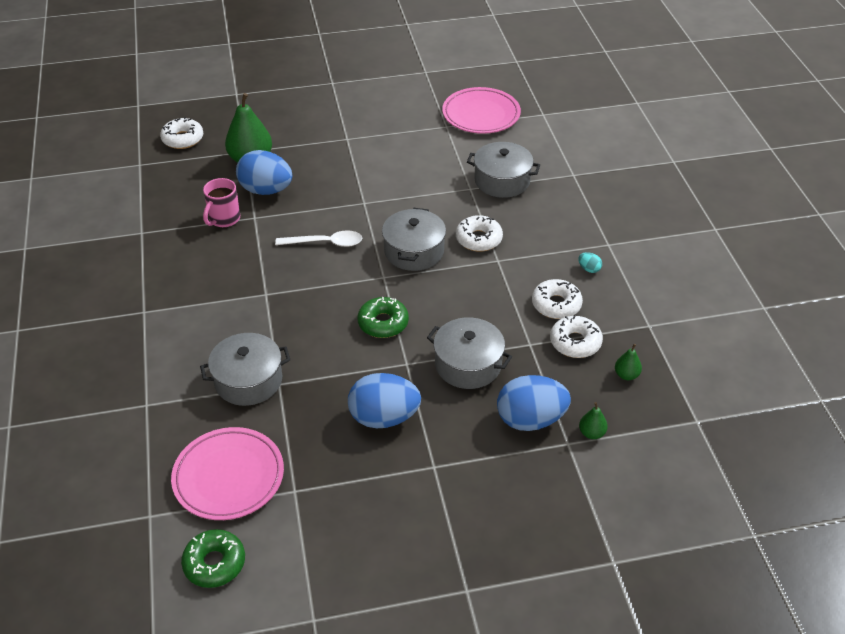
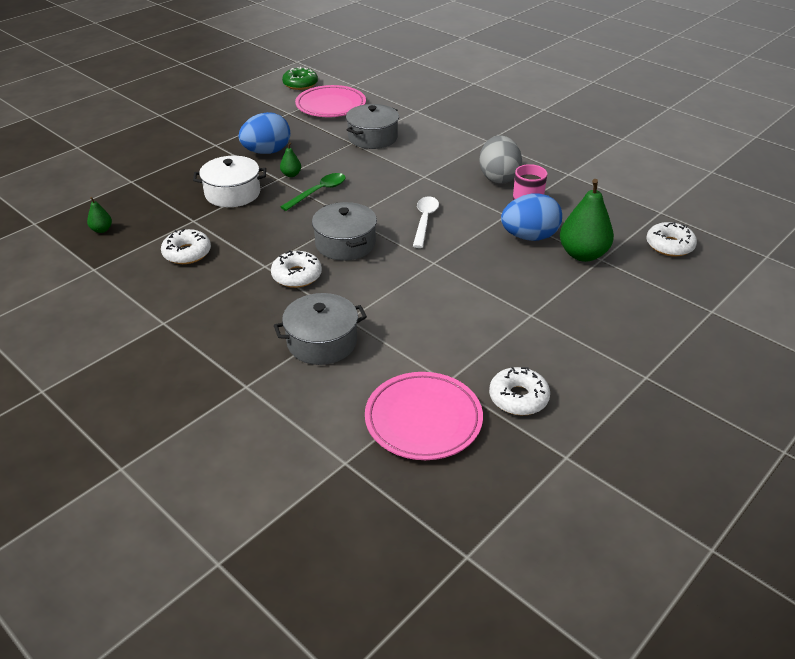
camera: 145 degrees right, 5 degrees down
(203, 258) = (498, 177): none -> grey egg
(325, 243) = (425, 221): white spoon -> white spoon turned 135 degrees clockwise
(383, 323) = (318, 192): green donut -> green spoon
(468, 364) = (233, 193): grey pot -> white pot
(530, 420) = (165, 183): blue egg -> none
(575, 342) = (155, 234): white donut -> white donut (518, 398)
(589, 269) = (172, 292): turquoise egg -> none
(591, 433) = (116, 191): green pear -> green pear (291, 174)

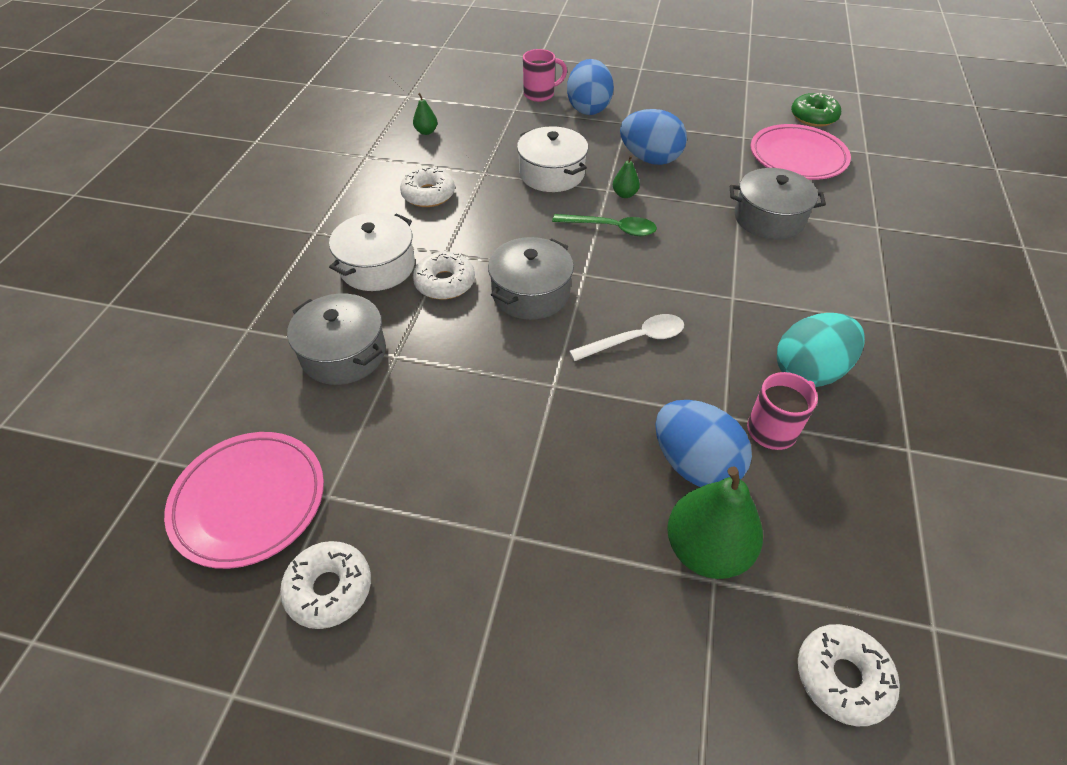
camera: 60 degrees right, 10 degrees up
(129, 164) = (540, 94): none -> pink mug
(177, 152) = (588, 108): none -> blue egg
(244, 301) = (377, 266): none -> white pot
(498, 177) = (809, 371): grey egg -> turquoise egg

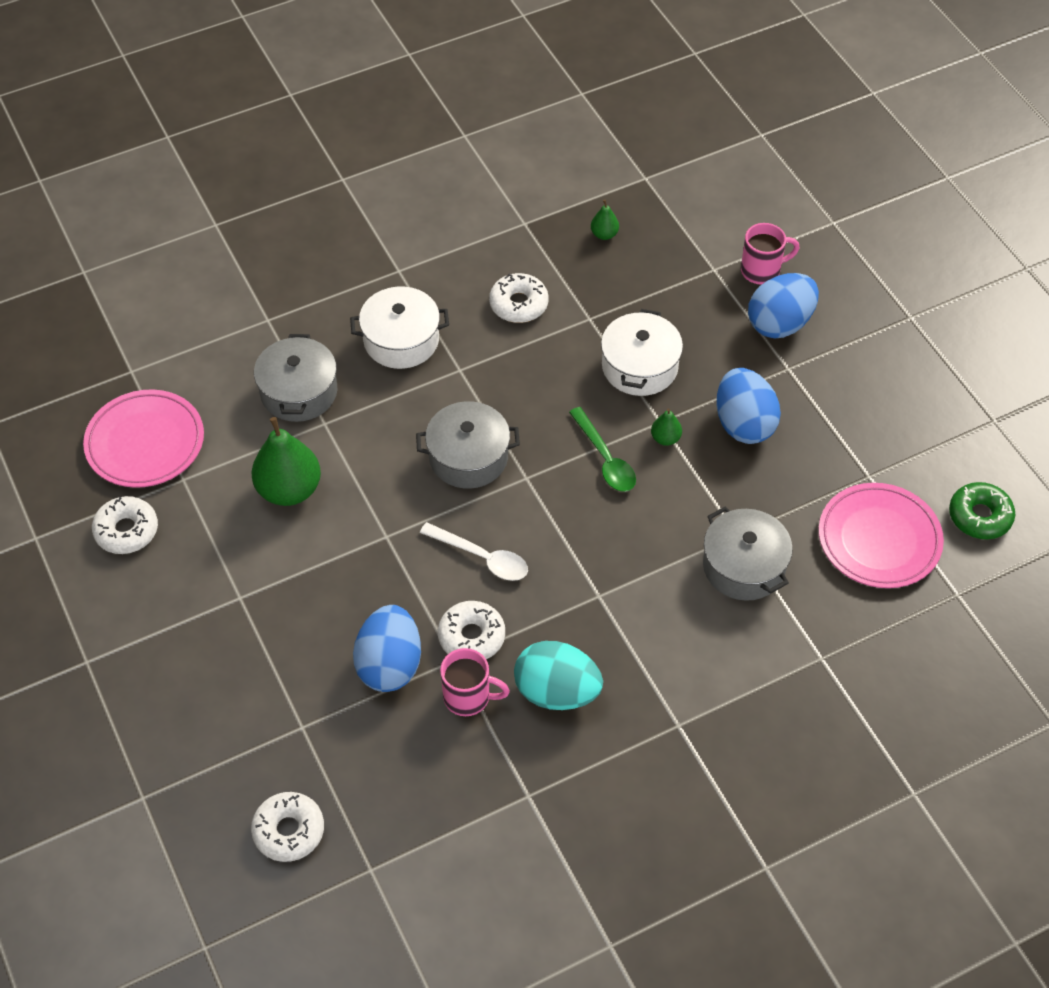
camera: 50 degrees right, 5 degrees up
(445, 283) = (425, 395): white donut -> white donut (471, 637)
(540, 94) = (762, 270): pink mug -> pink mug turned 45 degrees counterclockwise
(706, 549) = (322, 710): green pear -> green pear (289, 490)

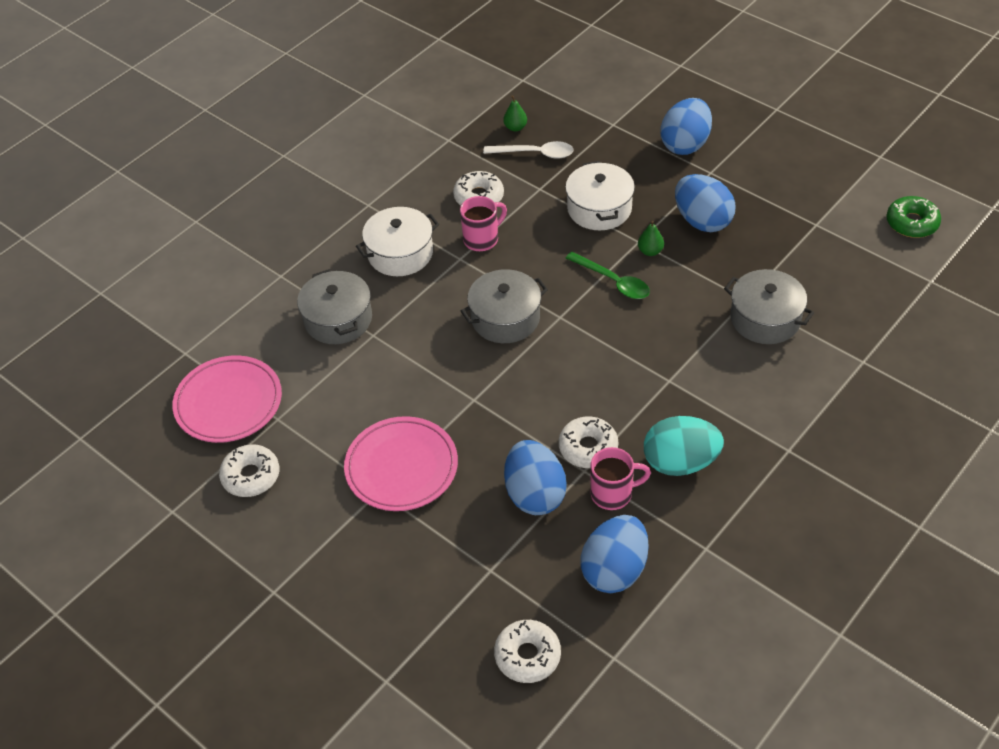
camera: 20 degrees left, 5 degrees down
(289, 490) = (373, 394): green pear -> none
(423, 779) = (614, 570): none -> blue egg
(482, 557) = (560, 387): white spoon -> white spoon (535, 153)
(762, 270) = (649, 113): pink mug -> pink mug (482, 239)
(879, 539) = (851, 264): pink plate -> pink plate (401, 467)

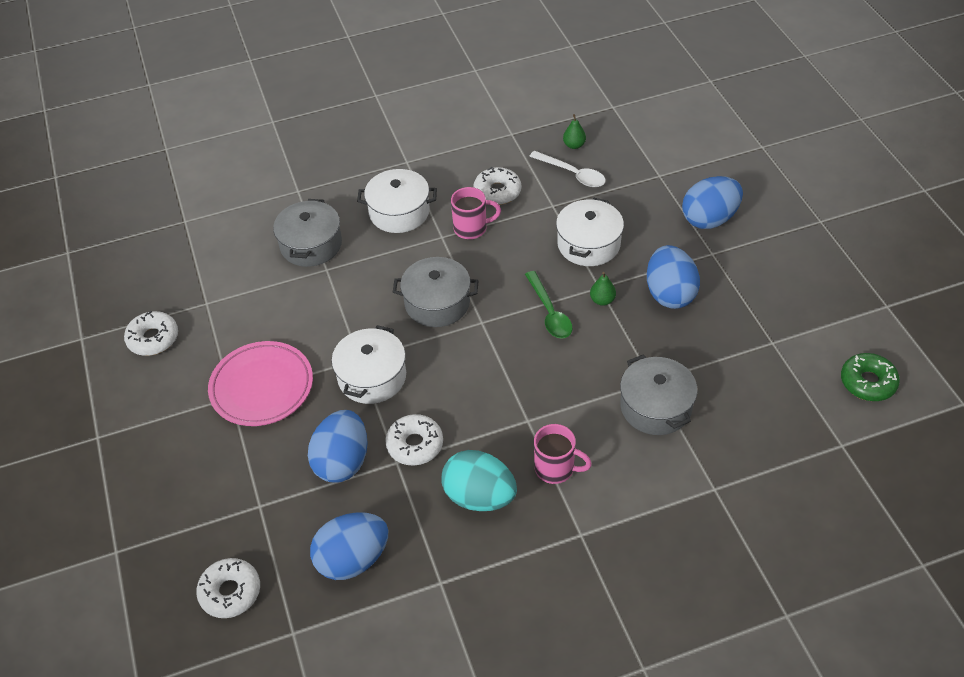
camera: 30 degrees right, 0 degrees up
(229, 403) = (183, 274): pink plate -> none
(499, 409) = (372, 377): none -> white pot
(613, 493) = (403, 494): pink mug -> pink mug (556, 468)

